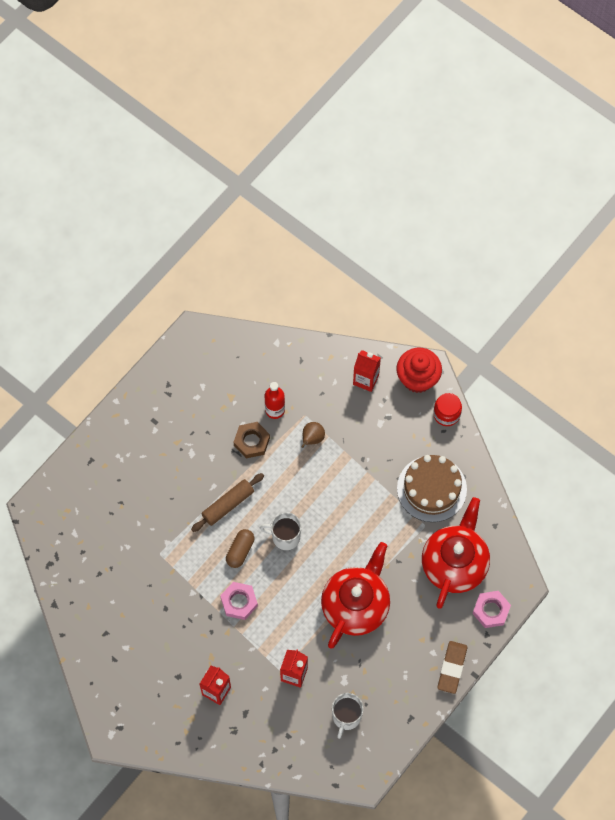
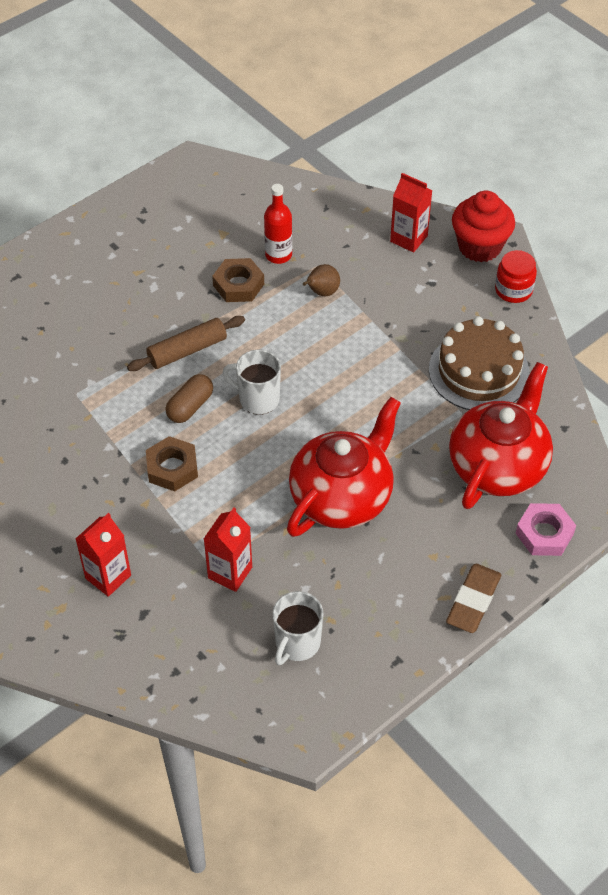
camera: 10 degrees right, 15 degrees down
(239, 602) = (172, 468): pink nut -> brown nut

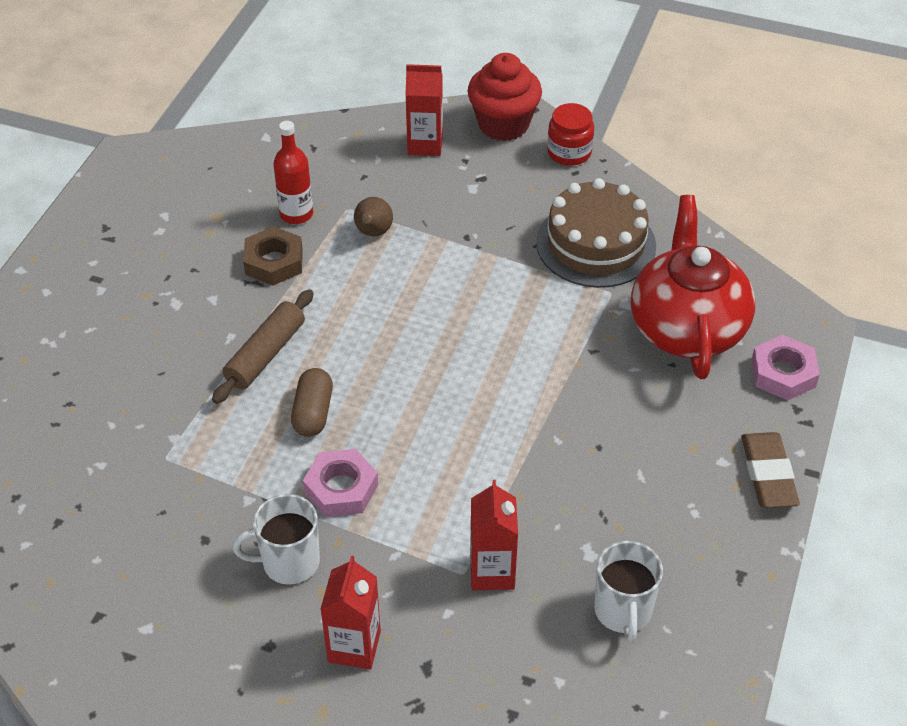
camera: 30 degrees left, 5 degrees down
(172, 468) = (341, 489): brown nut -> pink nut
(258, 399) = (384, 371): white mug -> white mug (289, 562)
(342, 496) = (553, 432): red teapot -> none

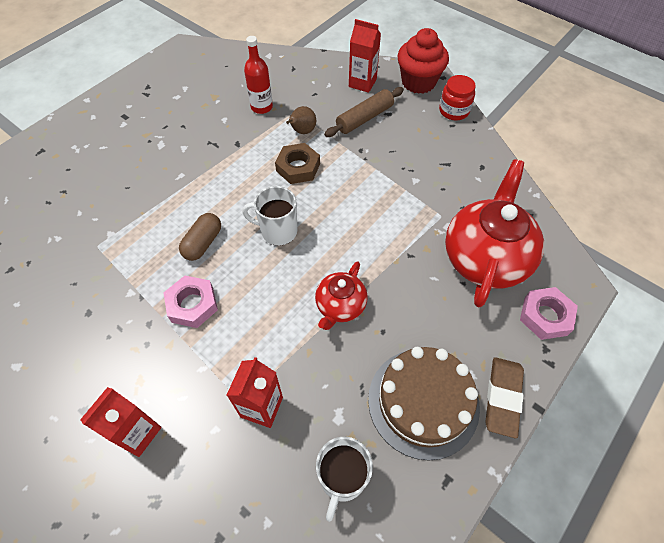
camera: 20 degrees right, 10 degrees up
(265, 354) = (195, 193): brown rolling pin -> brown rolling pin (364, 118)
(274, 262) = (232, 134): brown nut -> brown nut (298, 167)
(289, 562) = (130, 349): white mug -> white mug (278, 231)
(533, 434) = (340, 306): none -> red teapot
(596, 244) = (445, 178): brown cake -> brown cake (423, 402)

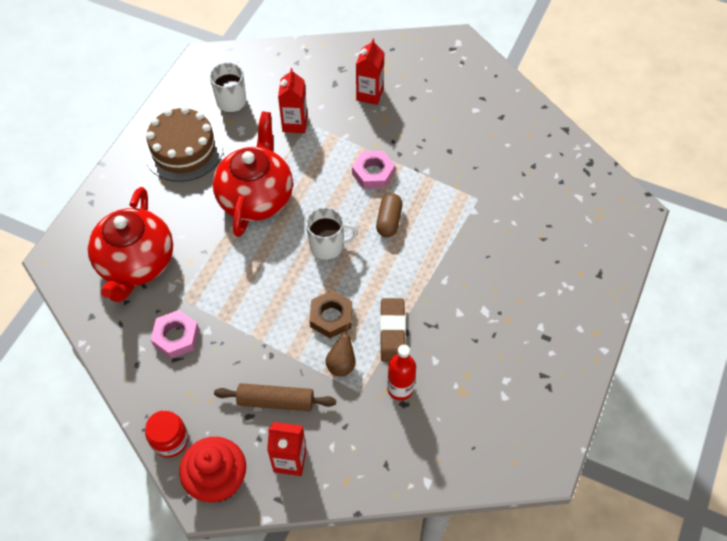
camera: 165 degrees right, 0 degrees up
(340, 306) = (256, 197): red teapot -> red teapot, size x1.87
(364, 118) = (275, 401): brown rolling pin -> brown rolling pin turned 60 degrees clockwise
(502, 397) = (127, 164): brown eraser -> brown eraser (392, 332)
(545, 316) = (88, 226): pink nut -> pink nut (176, 337)

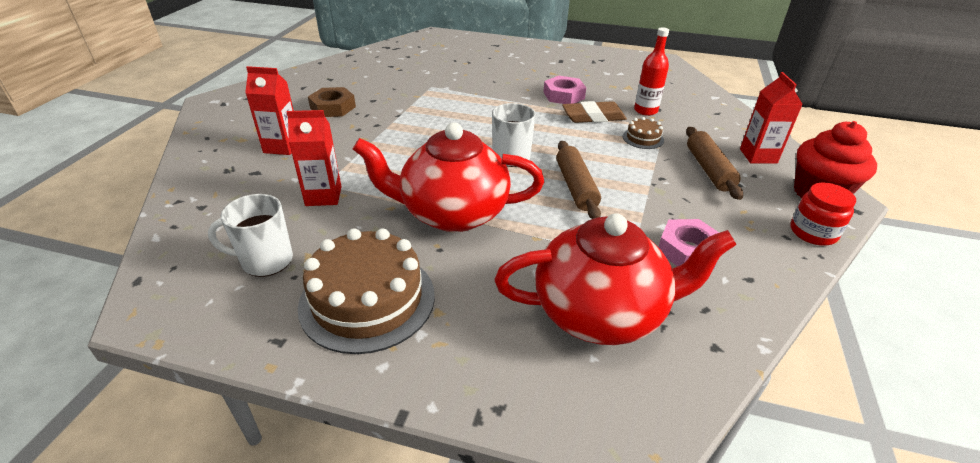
camera: 100 degrees left, 20 degrees down
(272, 284) = (575, 187): none -> brown rolling pin
(331, 317) = (596, 147): brown nut -> brown nut (333, 107)
(341, 364) = (643, 138): brown pear -> brown cake
(373, 173) = (405, 137): pink nut -> pink nut (563, 95)
(389, 221) = (467, 125): brown capsule -> none

